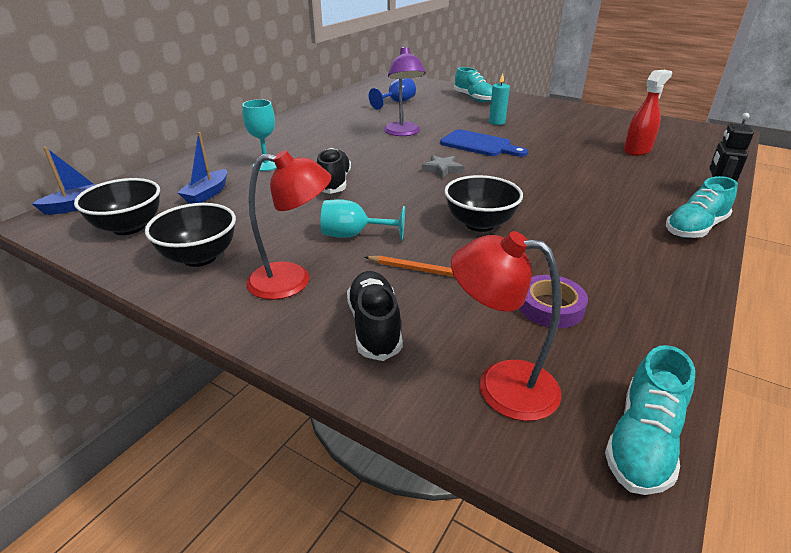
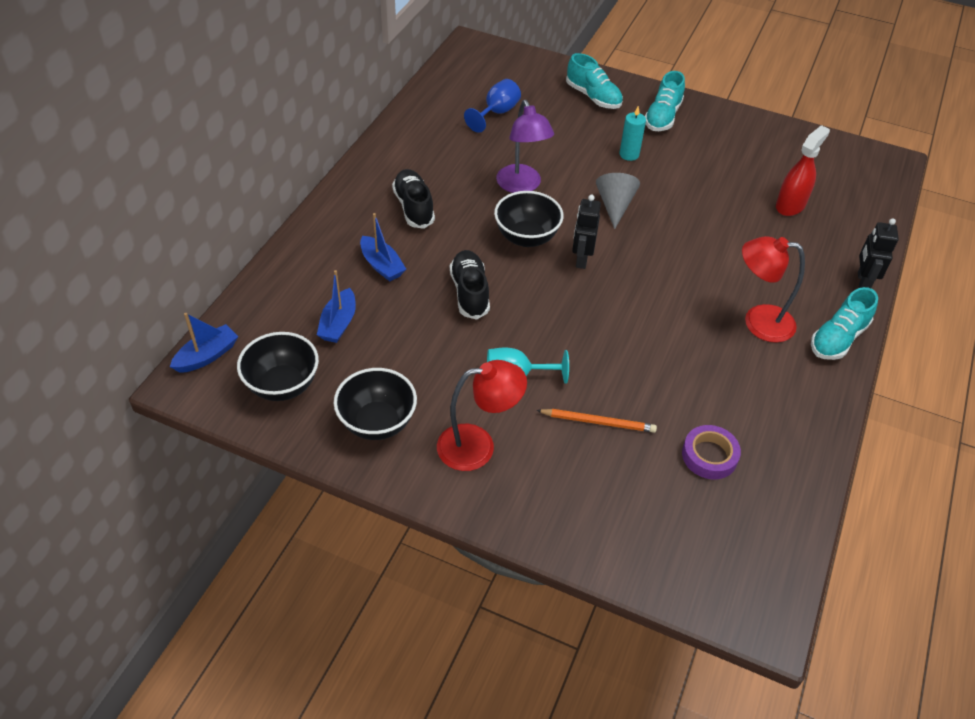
camera: 10 degrees left, 15 degrees up
(266, 165) = (382, 265): turquoise goblet -> blue boat
(374, 326) = (566, 493): black shoe -> black shoe (414, 207)
(442, 169) = (581, 259): grey star -> black robot
(479, 145) = (615, 206): blue cutting board -> grey cone
(480, 224) = (635, 350): black bowl -> black bowl (526, 237)
(501, 385) = (677, 541): red lamp -> red lamp (758, 322)
(643, 441) = (779, 578): turquoise shoe -> turquoise shoe (662, 117)

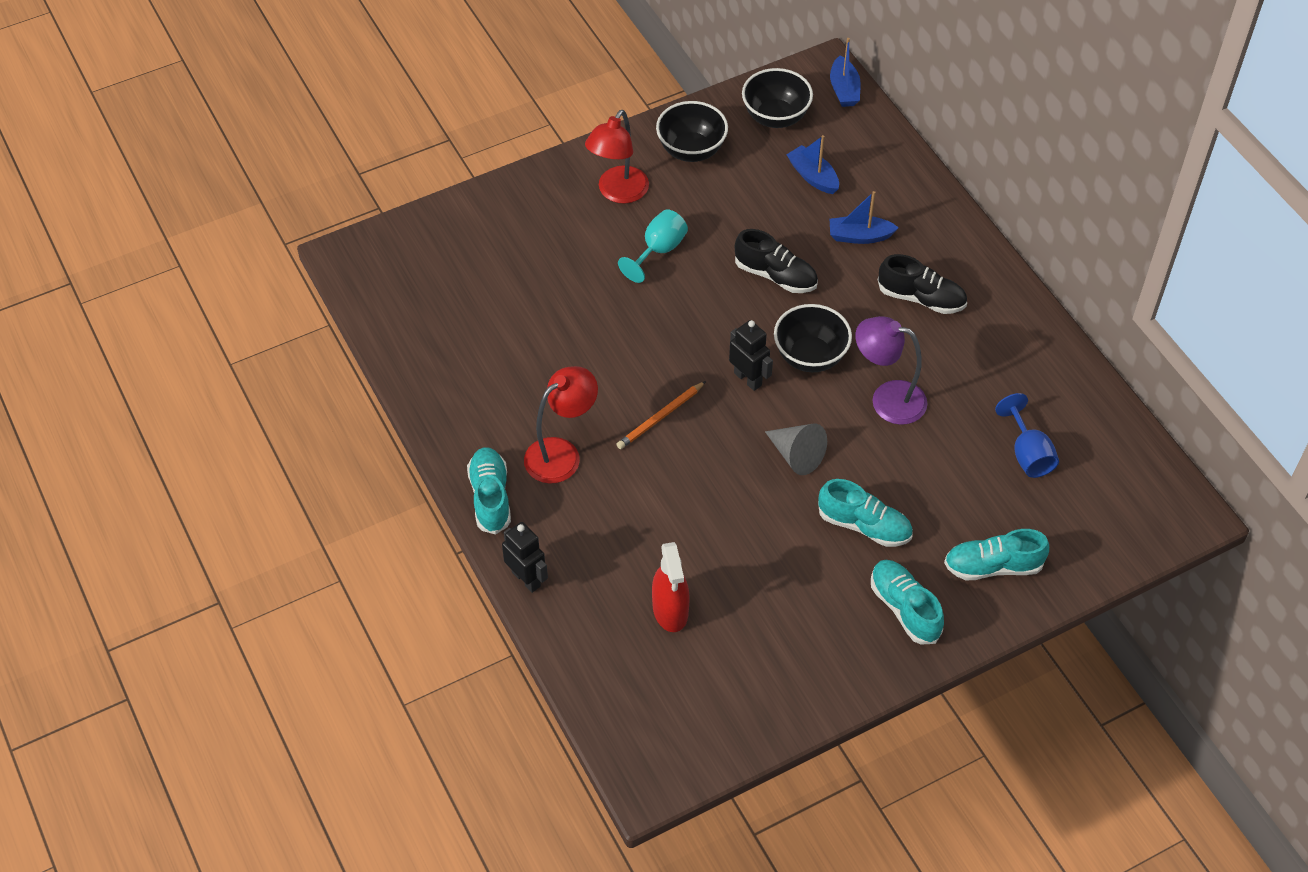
camera: 130 degrees right, 5 degrees up
(598, 422) = (571, 273): orange pencil -> orange pencil (660, 417)
(629, 154) = (864, 525): turquoise candle -> turquoise shoe
(709, 456) = (479, 317): purple tape -> none

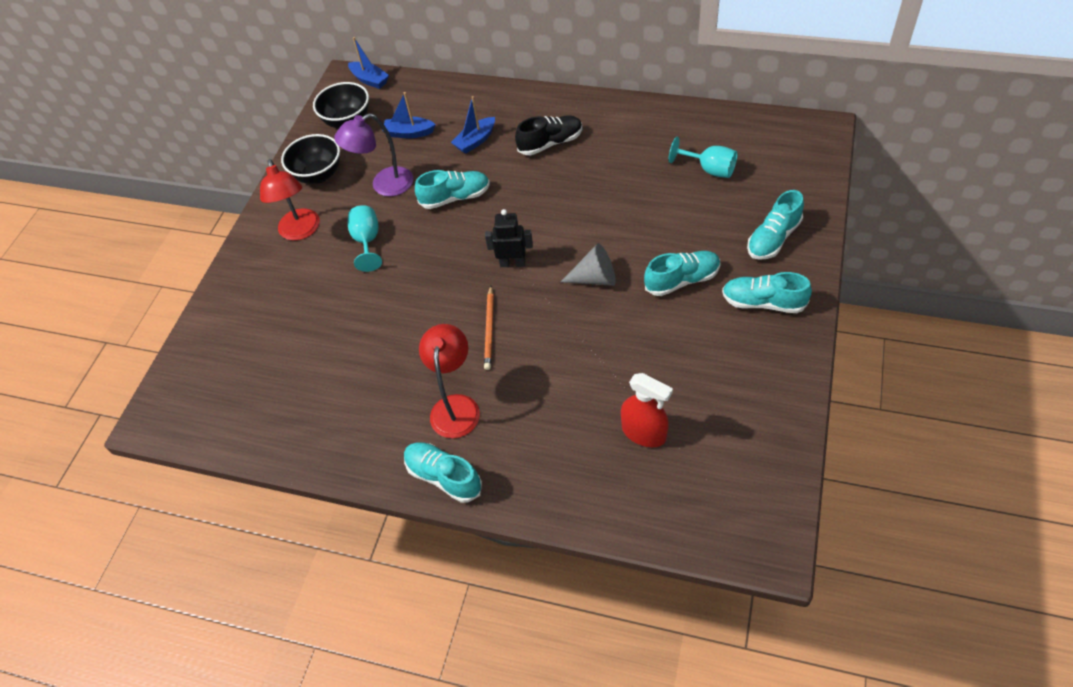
camera: 40 degrees left, 0 degrees up
(526, 579) = (533, 504): black robot -> none
(775, 275) = (455, 197): black shoe -> turquoise shoe
(810, 356) = (531, 221): black bowl -> none
(887, 399) = (602, 206): purple lamp -> purple lamp (384, 185)
(1027, 453) = (709, 169): blue goblet -> turquoise goblet

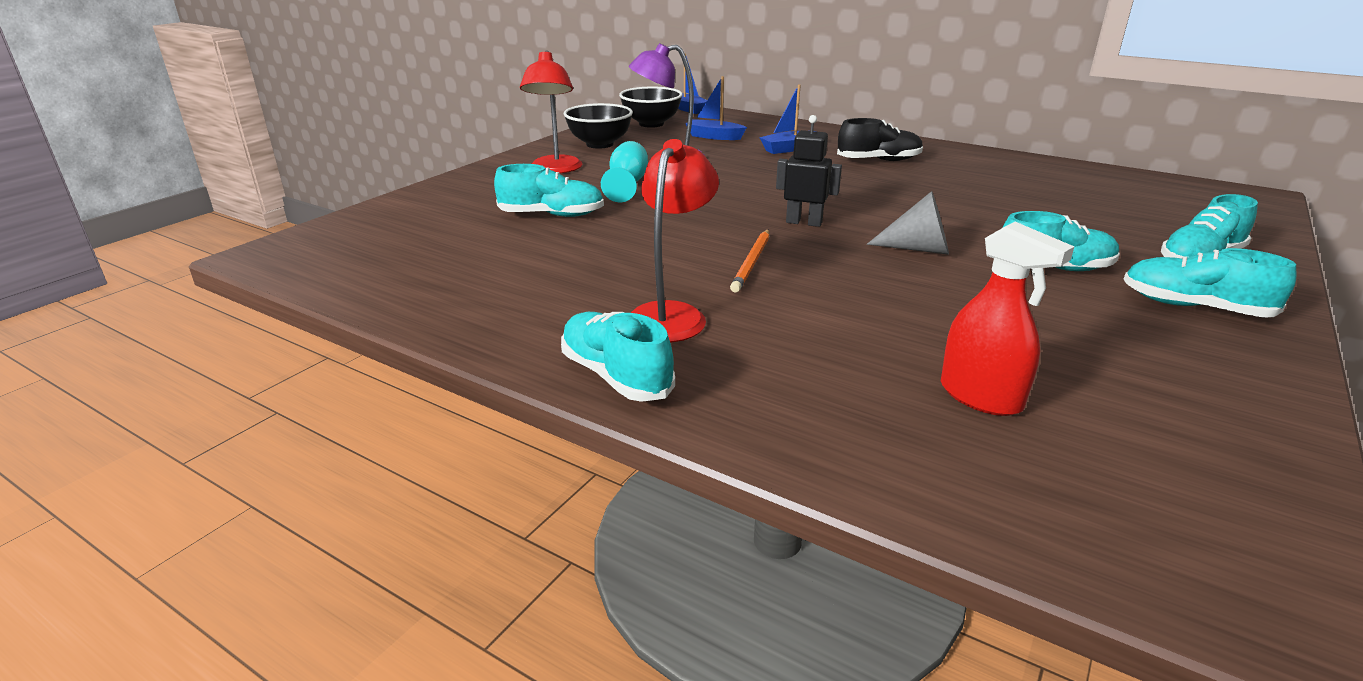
camera: 10 degrees right, 25 degrees down
(455, 197) = (748, 175): turquoise shoe -> turquoise shoe (552, 215)
(709, 169) = (1092, 200): turquoise goblet -> none

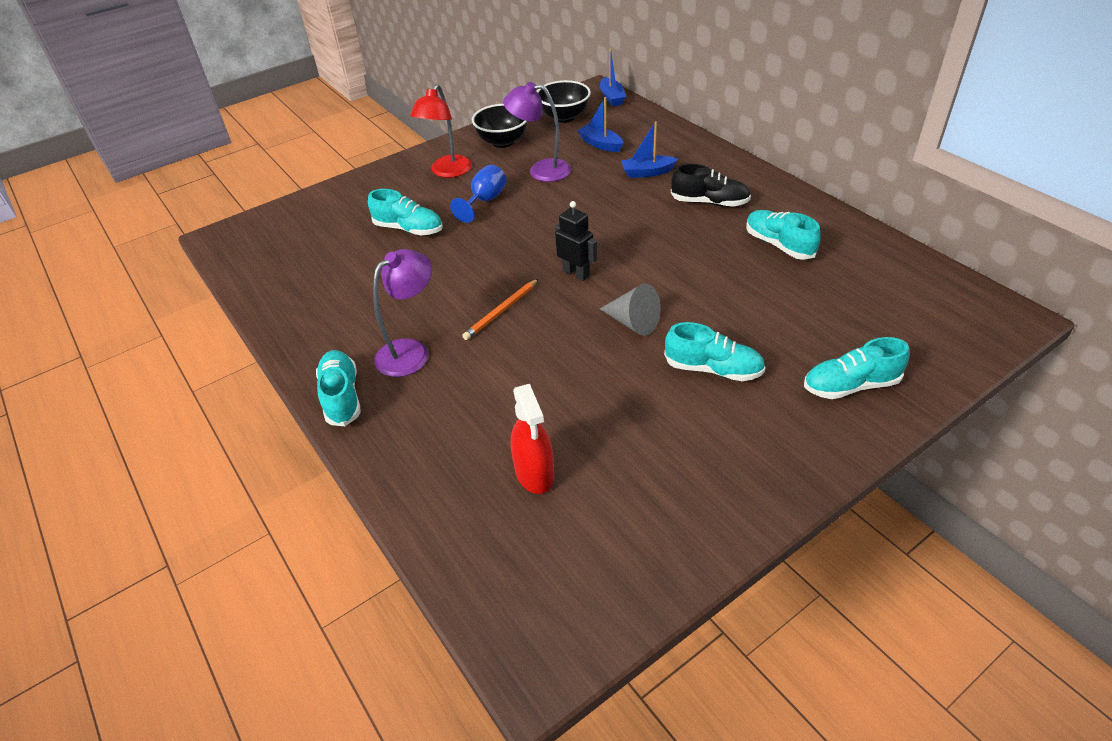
camera: 25 degrees right, 15 degrees up
(627, 185) = (484, 201): turquoise goblet -> blue goblet
(672, 314) = (411, 351): red lamp -> purple lamp
(1194, 307) = (777, 435): turquoise shoe -> turquoise shoe (778, 245)

